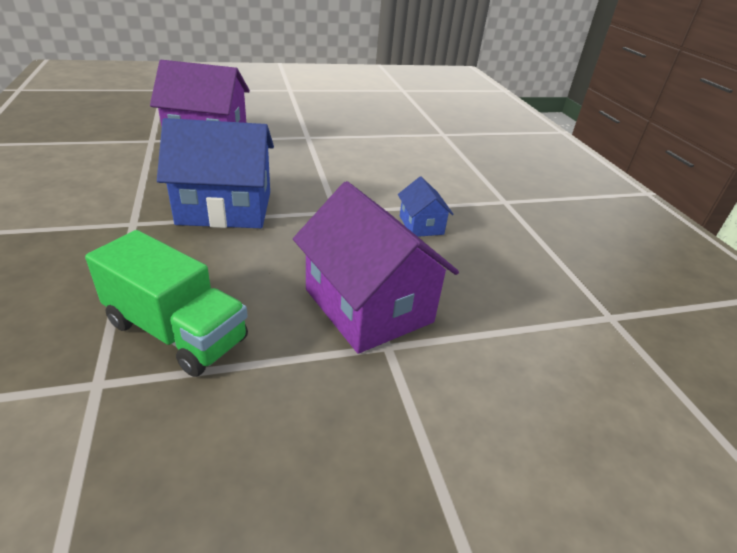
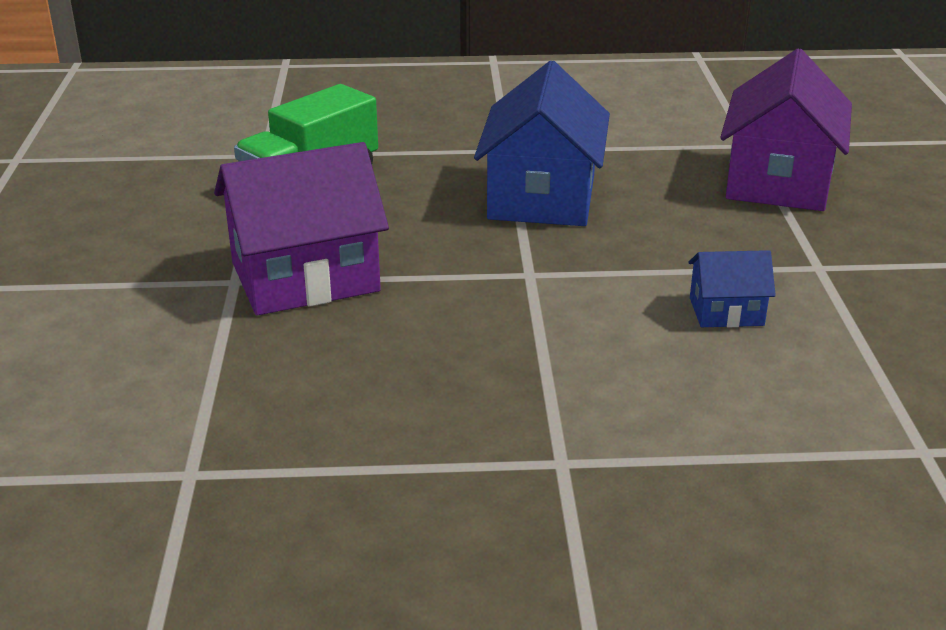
camera: 105 degrees right, 5 degrees down
(421, 225) = (481, 344): blue house -> blue house (726, 311)

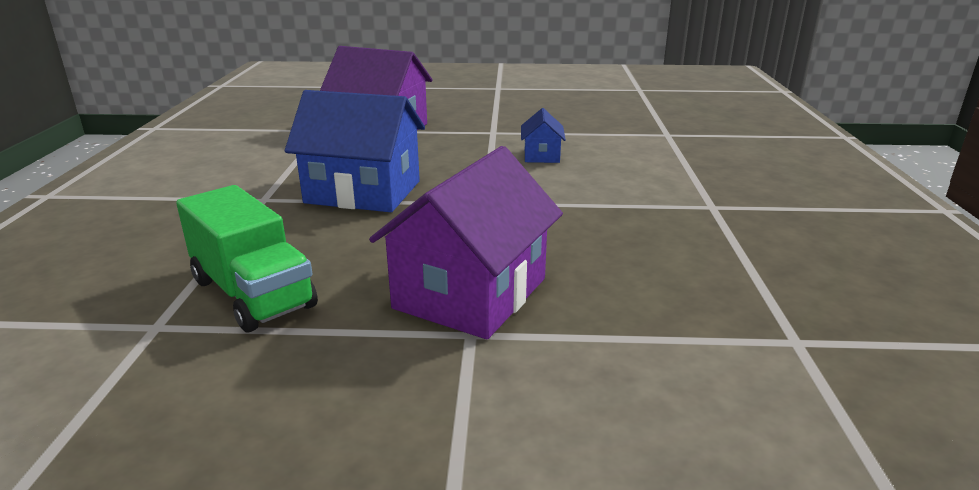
camera: 85 degrees left, 5 degrees down
(305, 277) = (471, 293): purple house -> purple house turned 45 degrees clockwise

